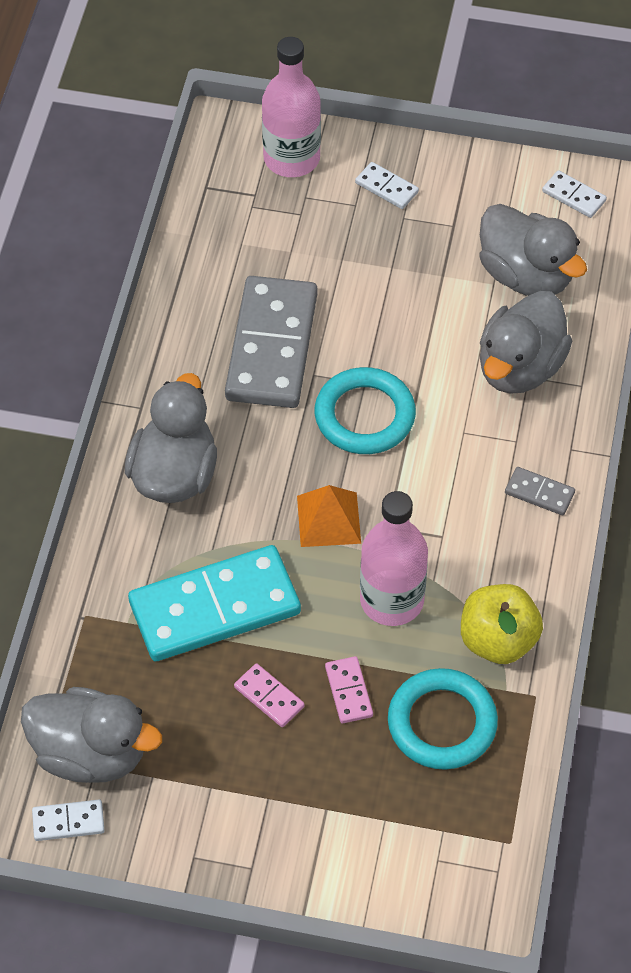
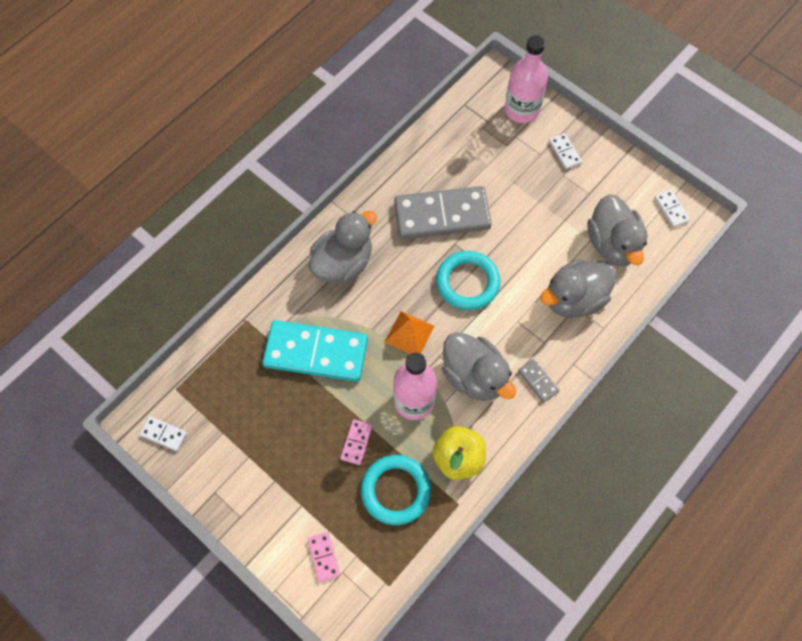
camera: 30 degrees right, 10 degrees up
(91, 754) = (199, 401): grey duck -> grey duck (474, 376)
(269, 697) = (312, 421): pink domino -> pink domino (323, 557)
(272, 346) = (442, 215): grey domino -> grey domino turned 45 degrees clockwise

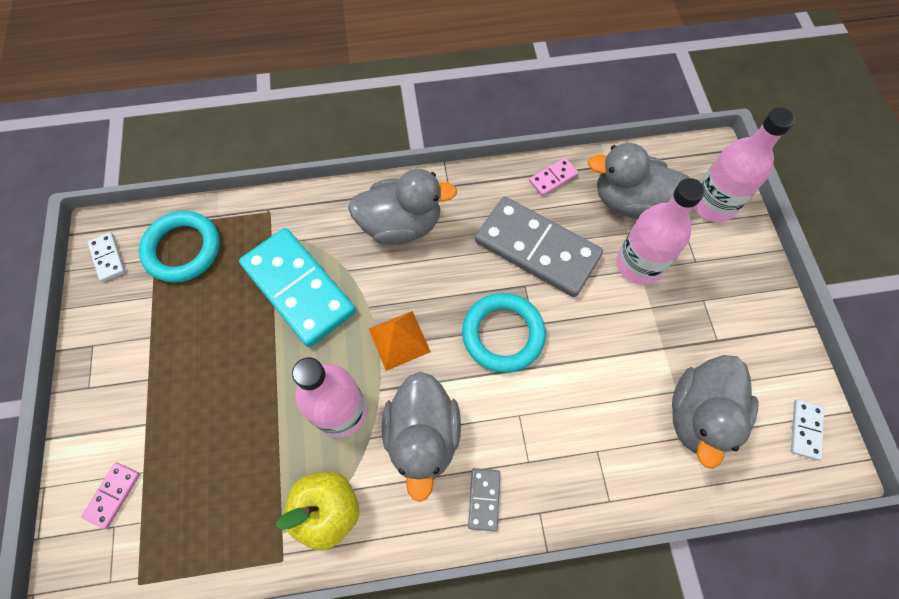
camera: 40 degrees right, 0 degrees up
(356, 442) = (251, 406): pink domino -> pink domino (553, 178)
(396, 490) = (238, 489): turquoise ring -> turquoise ring (183, 249)
(510, 180) = (639, 264): none -> pink bottle
(564, 152) = (725, 278): white domino -> none
(574, 299) = (603, 441): grey duck -> grey duck (630, 202)

